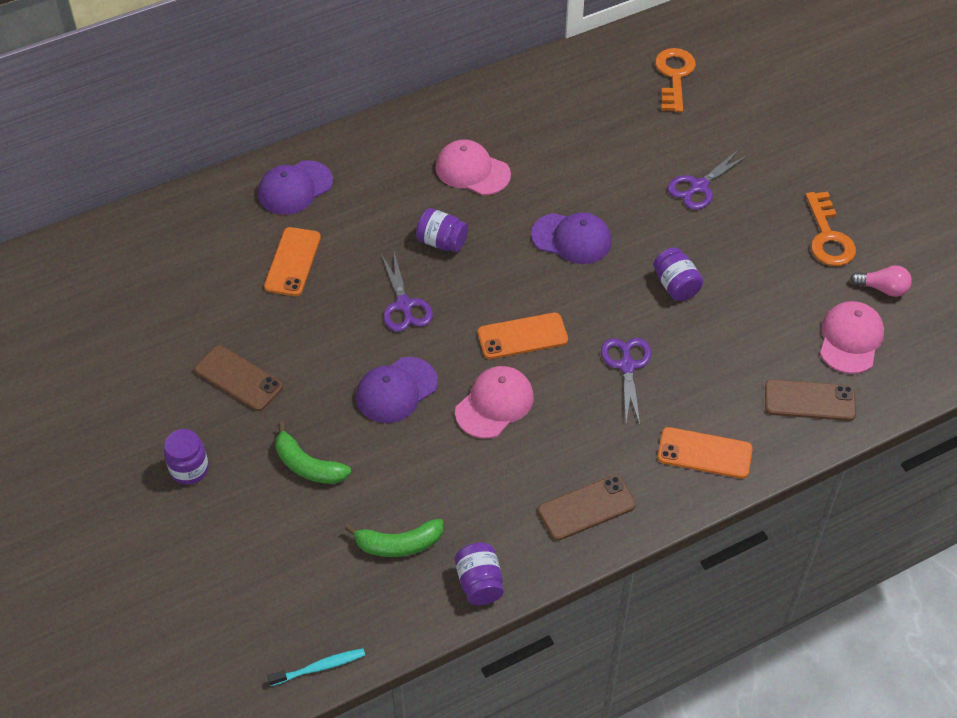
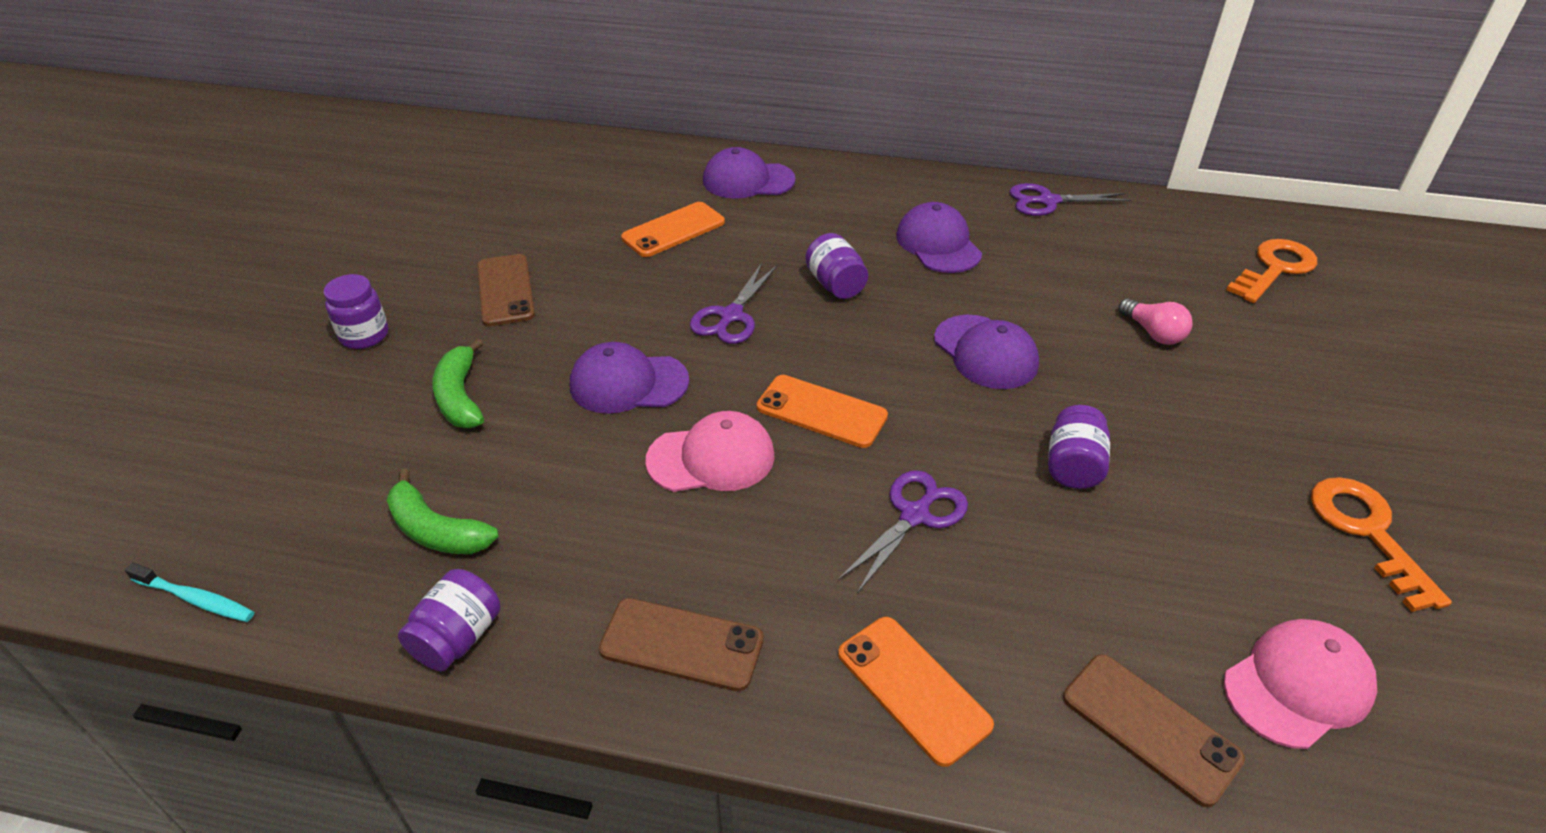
camera: 40 degrees right, 10 degrees down
(472, 171) = (938, 244): pink cap -> purple cap
(699, 186) = (1208, 382): purple scissors -> purple scissors (1048, 201)
(828, 237) = (1367, 532): orange key -> orange key turned 135 degrees clockwise
(882, 288) = (1416, 649): pink light bulb -> pink light bulb (1153, 333)

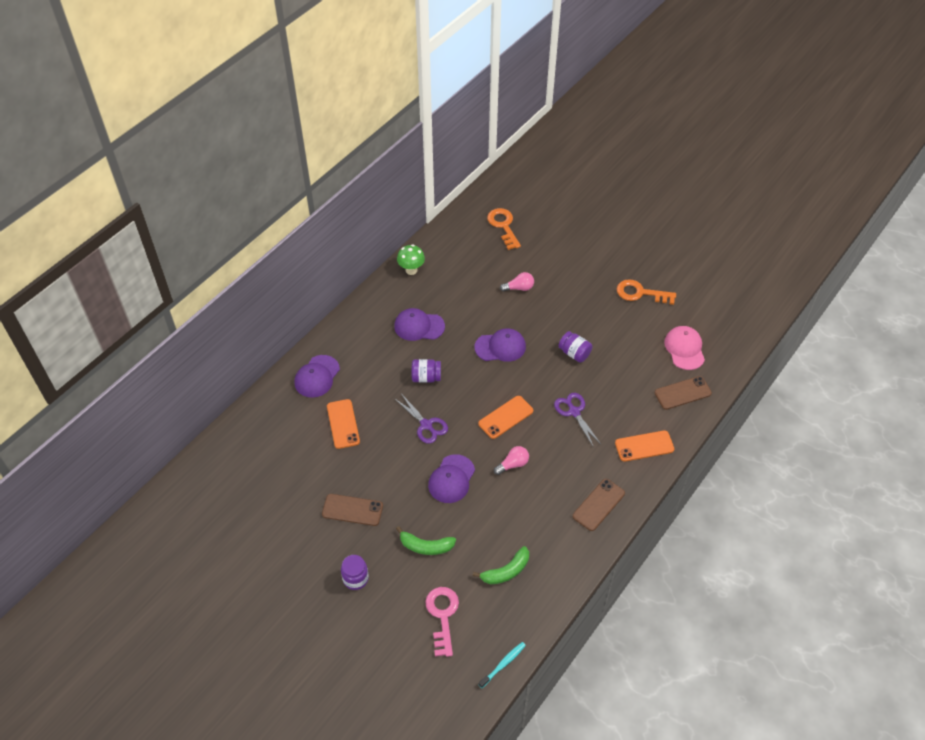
camera: 65 degrees left, 10 degrees up
(305, 467) = (442, 616): none -> pink key
(458, 638) = (564, 574): purple jar -> none
(711, 458) = (513, 464): pink cap -> pink light bulb
(1048, 201) = (411, 270): purple scissors -> green mushroom

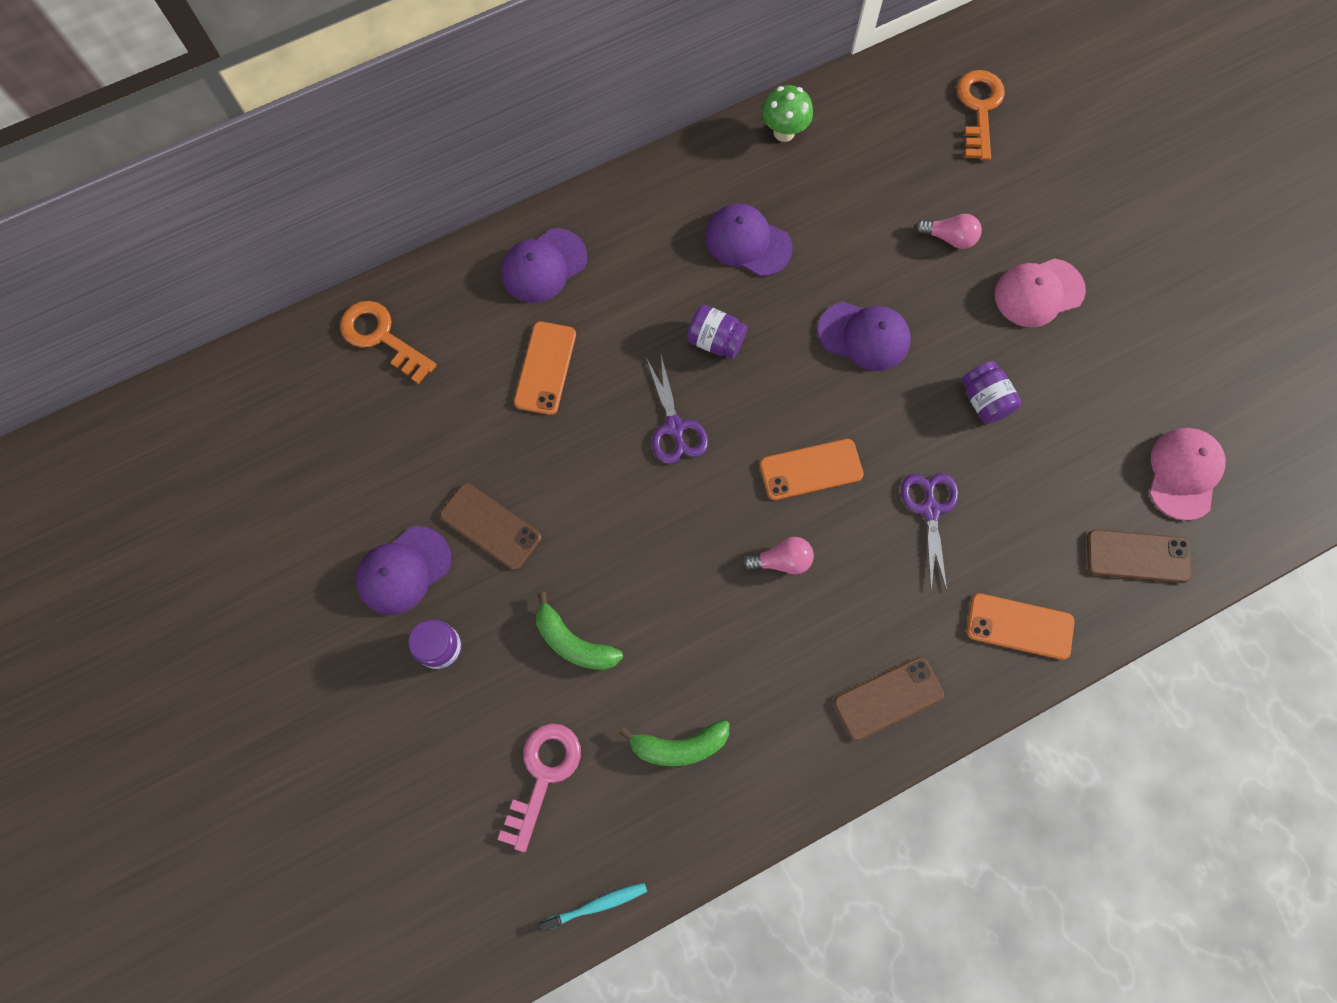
camera: 25 degrees right, 20 degrees up
(451, 479) = (670, 542): purple cap -> purple cap (403, 570)
(575, 296) = (1038, 293): none -> pink cap
(640, 293) = (1158, 333): orange key -> orange key (381, 337)

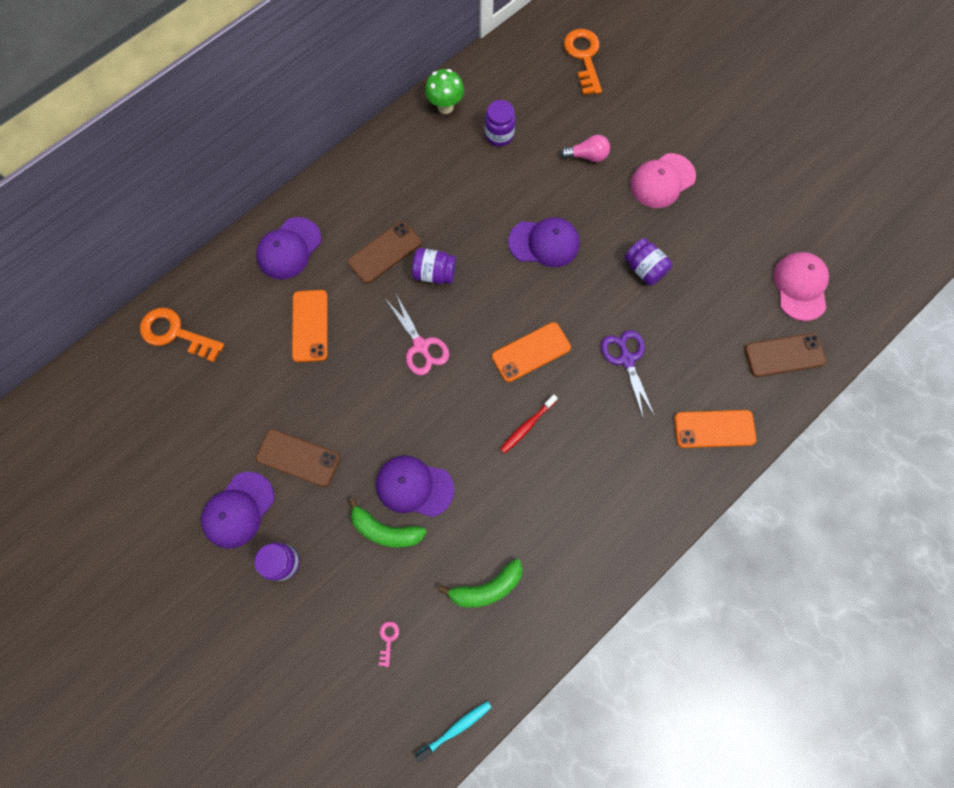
camera: 15 degrees left, 0 degrees up
(543, 775) = (388, 639): pink key -> pink key, size x0.43
(675, 427) = (421, 346): purple scissors -> pink scissors
(747, 242) = (439, 194): purple cap -> purple cap (414, 486)
(781, 561) = (527, 426): pink light bulb -> red toothbrush
(843, 184) = (499, 135): none -> purple jar
(888, 698) = (633, 508): brown phone -> brown phone (385, 252)

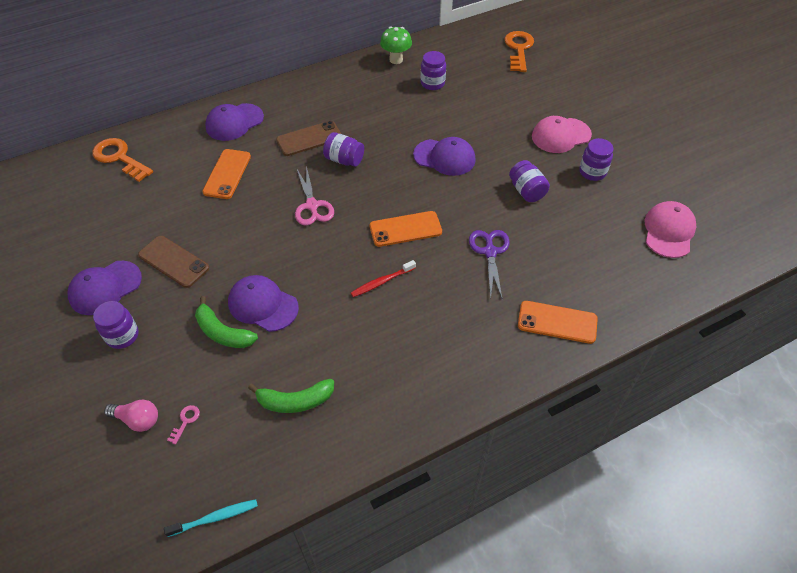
camera: 15 degrees right, 20 degrees down
(587, 156) = (501, 109): pink light bulb -> pink light bulb (137, 420)
(707, 225) = (592, 172): none -> purple jar
(784, 355) = (641, 279): brown phone -> none

